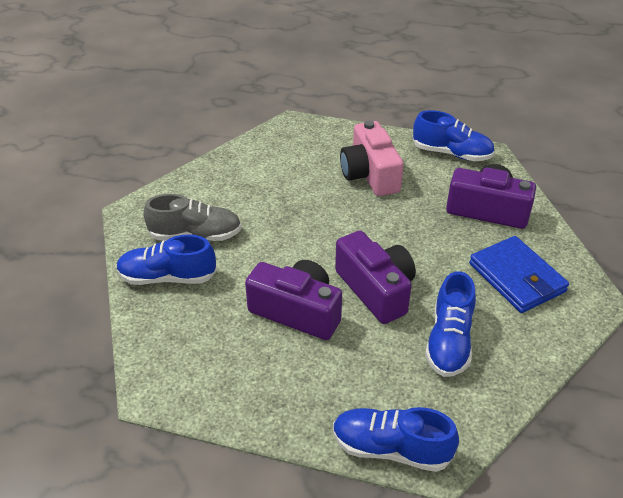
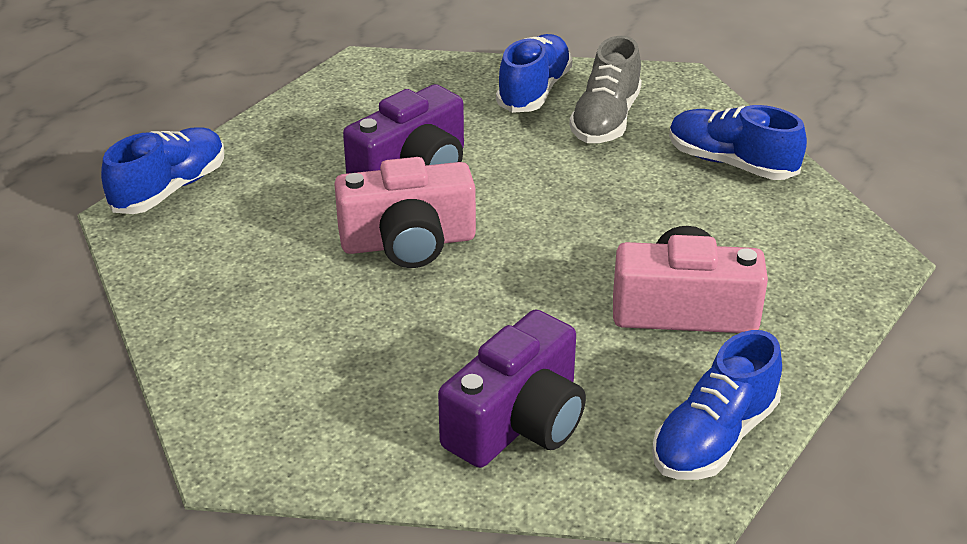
camera: 110 degrees right, 5 degrees down
(376, 289) = (408, 242): purple camera -> pink camera
(449, 341) = (274, 278): blue shoe -> blue shoe (731, 163)
(516, 277) = (339, 390): blue wallet -> none

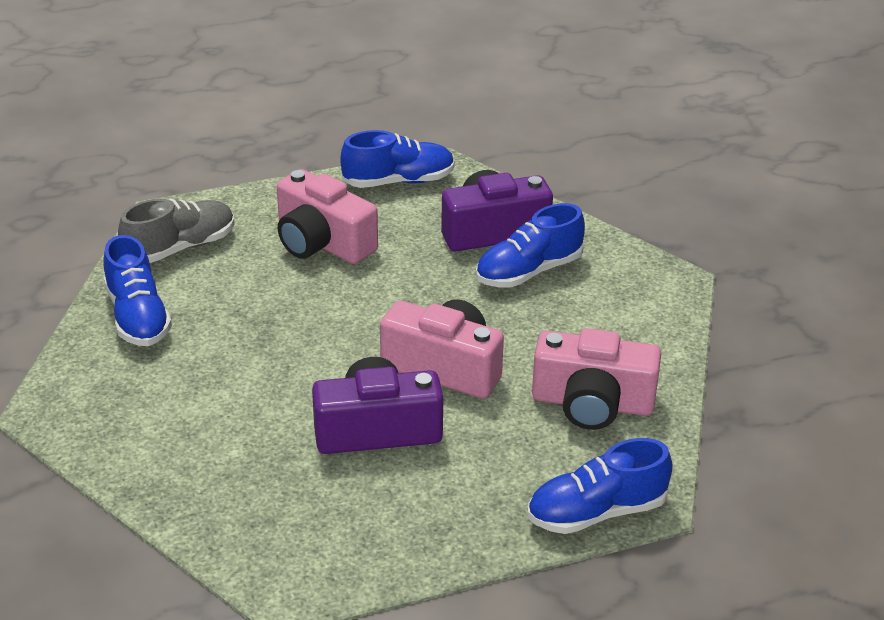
camera: 145 degrees left, 0 degrees up
(235, 271) = (592, 403): none -> pink camera
(534, 91) = (179, 463): blue shoe -> blue shoe (528, 271)
(605, 120) = (166, 401): grey shoe -> grey shoe (180, 247)

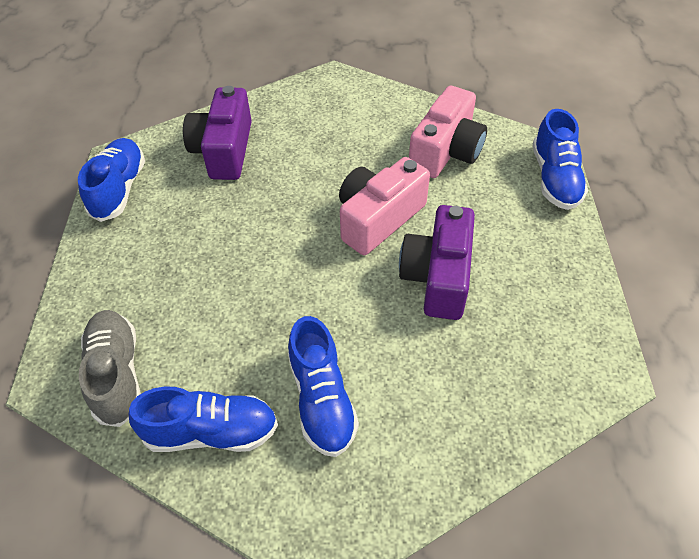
camera: 70 degrees left, 15 degrees up
(322, 242) = (175, 260): pink camera -> none
(528, 271) = (285, 144): blue shoe -> blue shoe (322, 400)

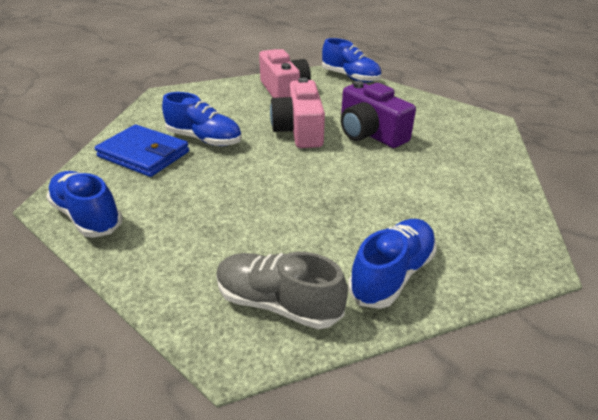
camera: 50 degrees left, 15 degrees down
(224, 150) = (144, 154): purple camera -> blue wallet
(322, 400) = (415, 212): blue shoe -> blue shoe (204, 139)

